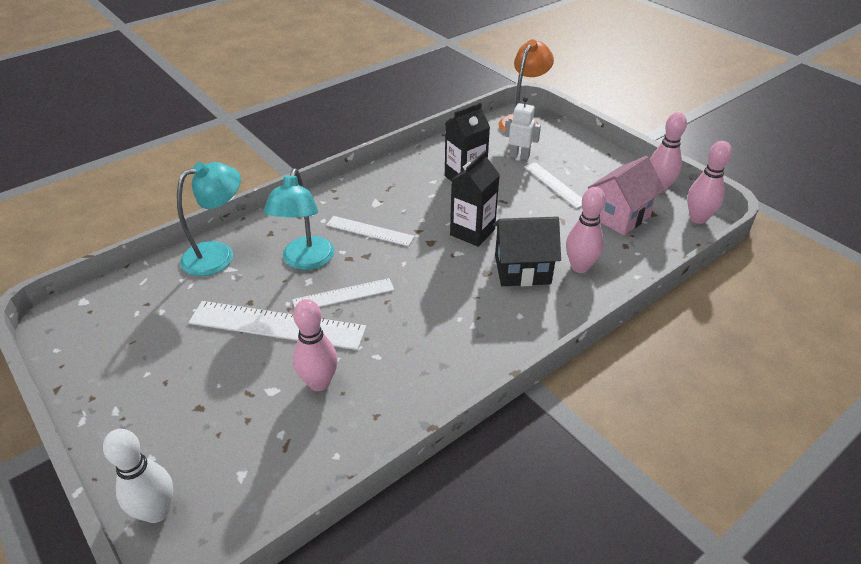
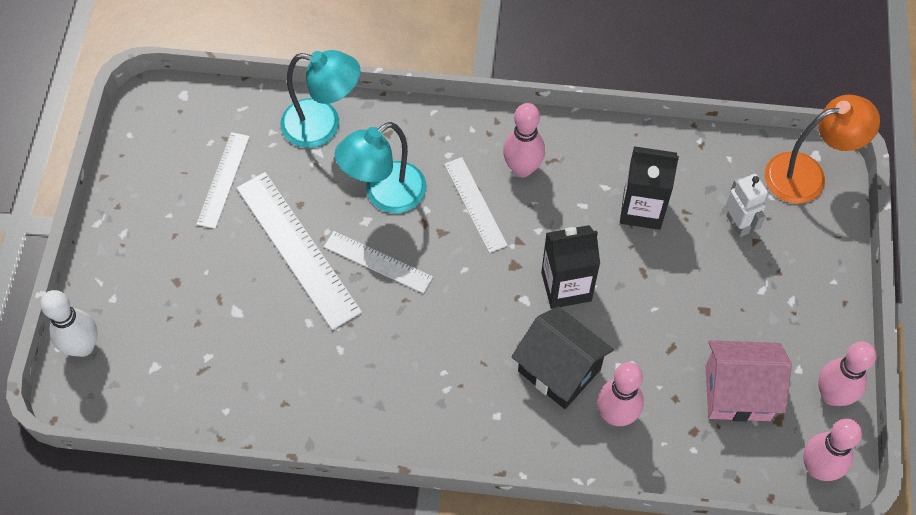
camera: 45 degrees right, 20 degrees up
(319, 383) = (274, 335): pink bowling pin -> pink bowling pin (522, 168)
(555, 184) = (724, 295): white ruler -> white ruler (223, 180)

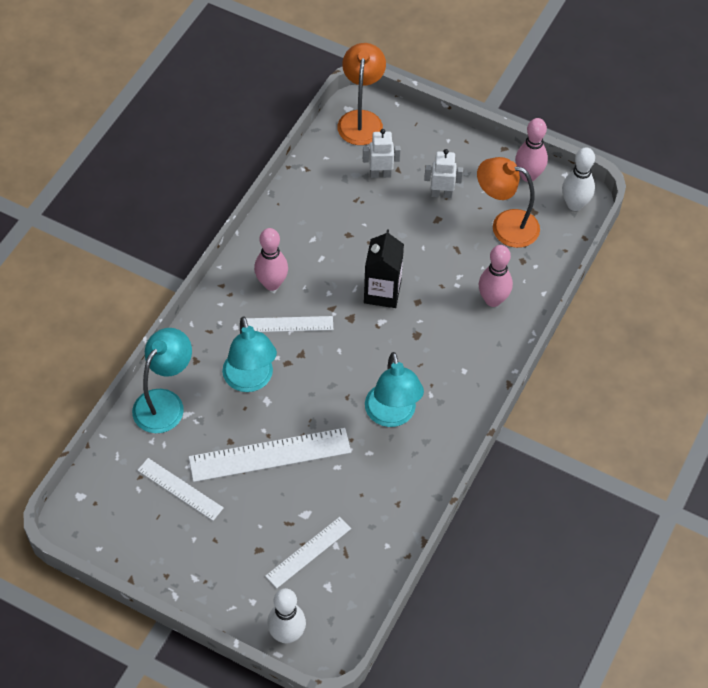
camera: 70 degrees left, 5 degrees down
(378, 262) = (307, 404): white ruler -> white ruler (308, 552)
(400, 356) = (392, 415): none -> turquoise lamp
(559, 370) = (445, 320): black house -> none
(642, 209) = (342, 224): black carton -> none
(737, 393) = (505, 225): pink house -> orange lamp
(745, 302) = (441, 194): none -> white robot
(818, 468) = (574, 204): pink bowling pin -> white bowling pin

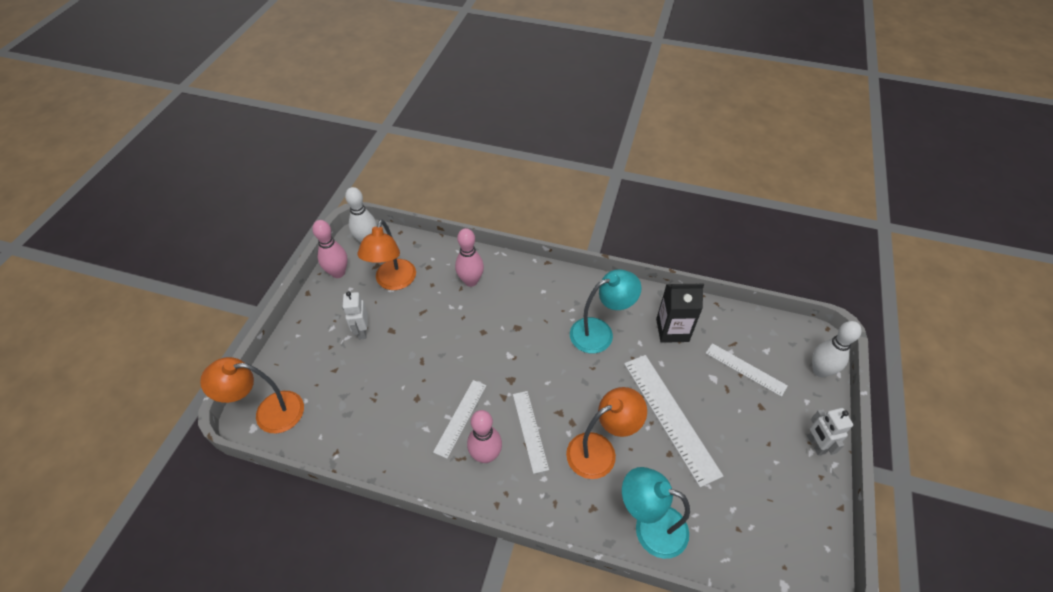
camera: 100 degrees left, 5 degrees down
(180, 489) = (734, 486): white ruler -> white ruler (460, 418)
(250, 380) = (600, 450): turquoise lamp -> orange lamp
(380, 174) = (340, 383): white robot -> white robot (815, 445)
(382, 292) = (478, 359): black carton -> black carton (672, 330)

